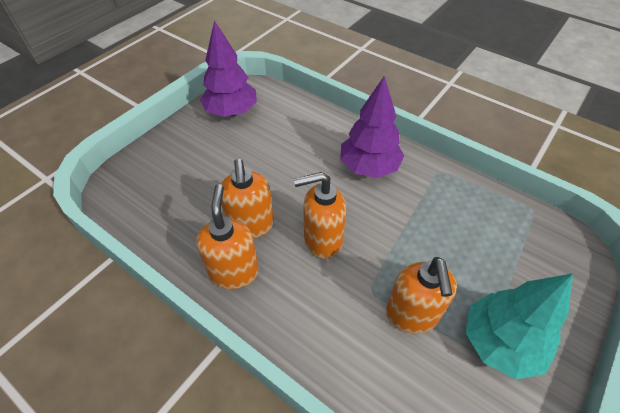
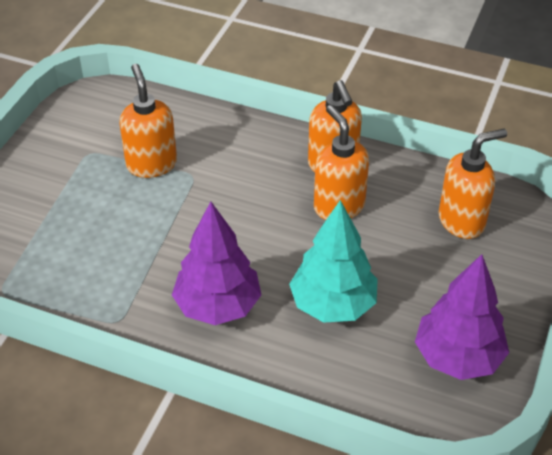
camera: 165 degrees right, 5 degrees down
(322, 240) = (254, 207): orange soap dispenser -> orange soap dispenser (462, 221)
(500, 343) = (71, 160): turquoise tree -> turquoise tree (333, 305)

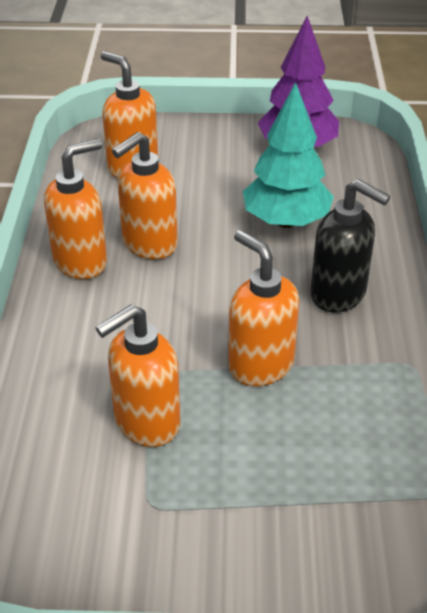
camera: 110 degrees left, 5 degrees down
(168, 233) = (260, 365): none -> orange soap dispenser
(218, 306) = (339, 294): purple tree -> black soap dispenser

